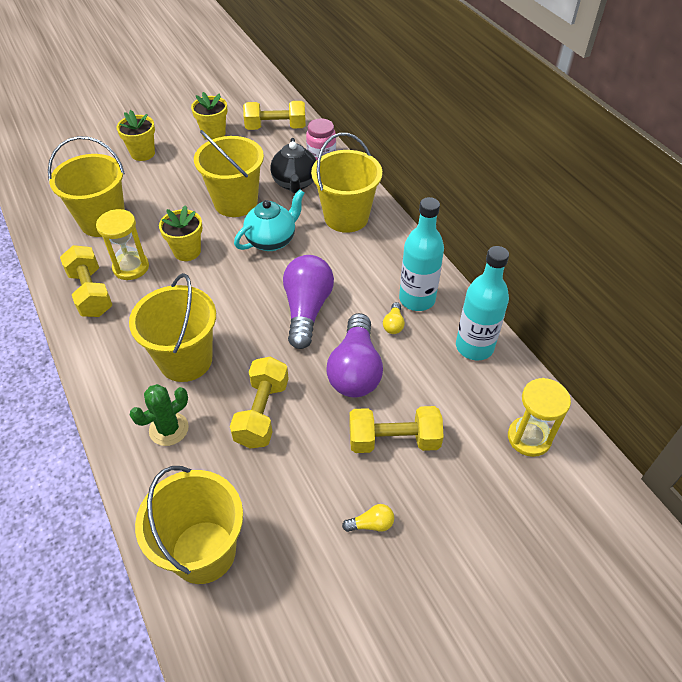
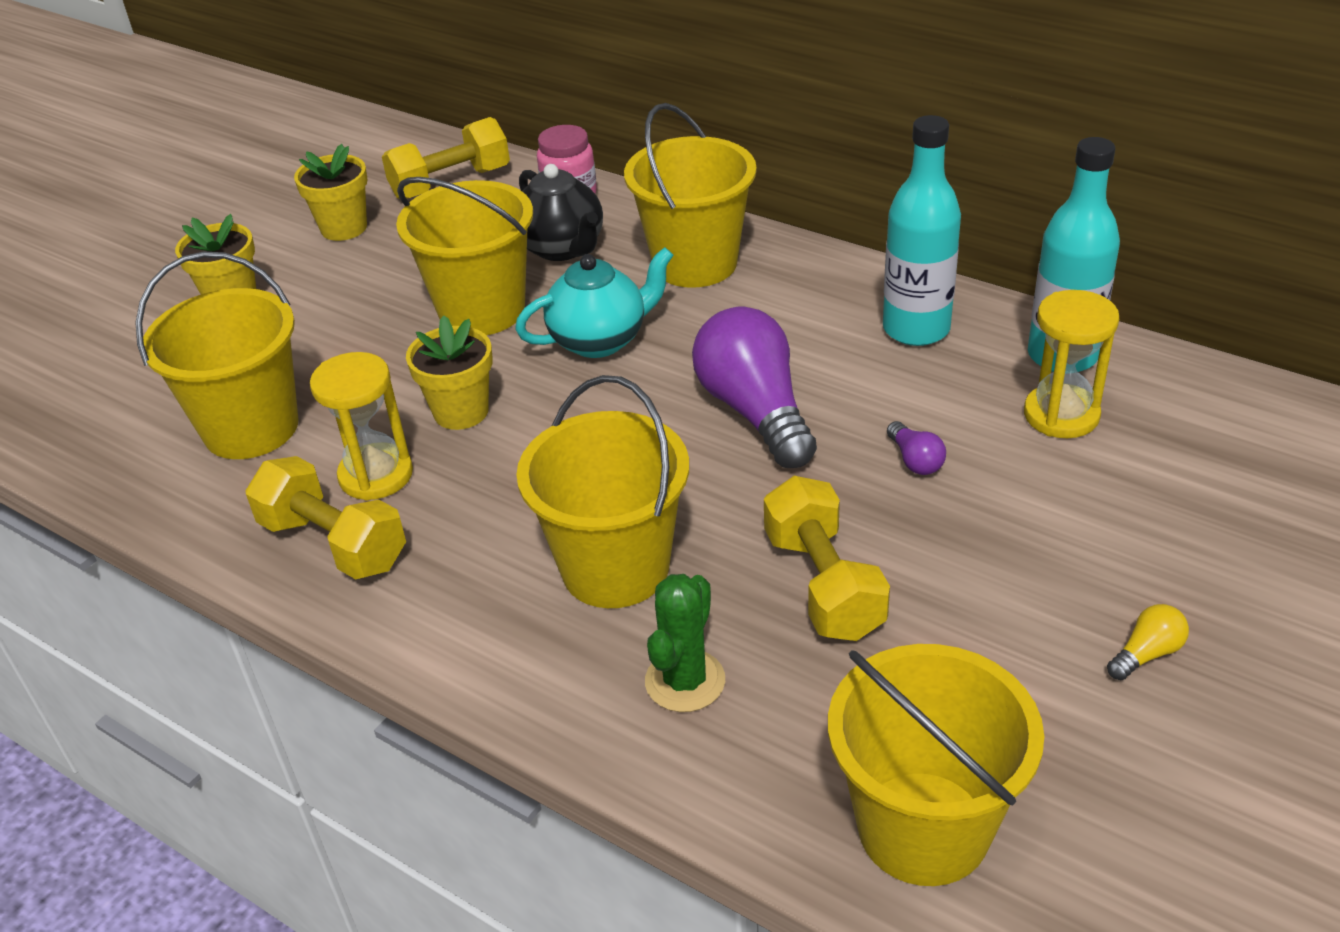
camera: 25 degrees left, 10 degrees down
(272, 240) = (600, 340): turquoise teapot -> turquoise teapot turned 45 degrees clockwise
(355, 370) = (915, 460): purple light bulb -> purple light bulb, size x0.42
(393, 324) = (913, 376): yellow light bulb -> none
(394, 440) = (1067, 527): yellow dumbbell -> none
(529, 438) = (1252, 436): yellow hourglass -> yellow hourglass (1061, 415)

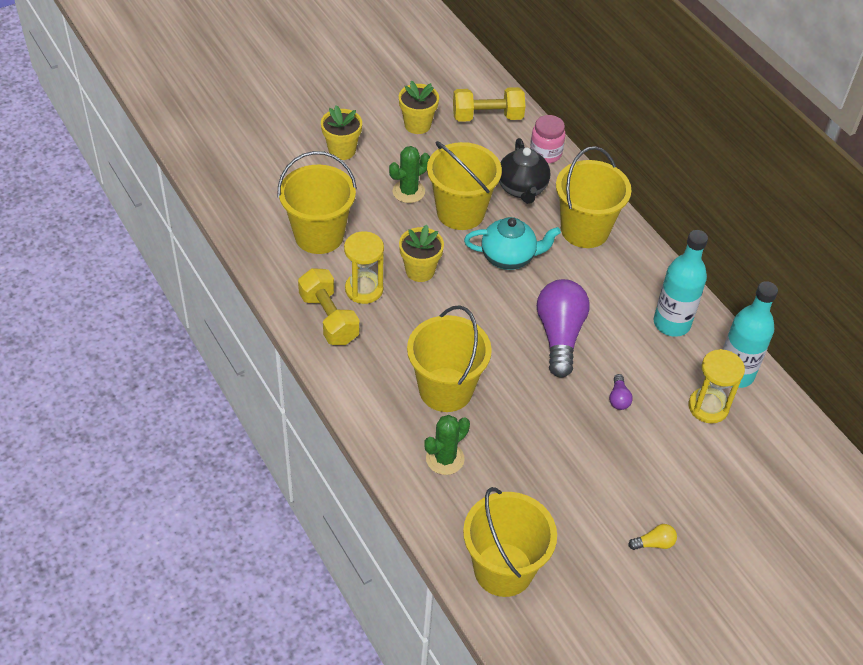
camera: 20 degrees right, 10 degrees up
(378, 314) = (408, 191): none -> green cactus
(823, 584) = (533, 442): yellow dumbbell -> none

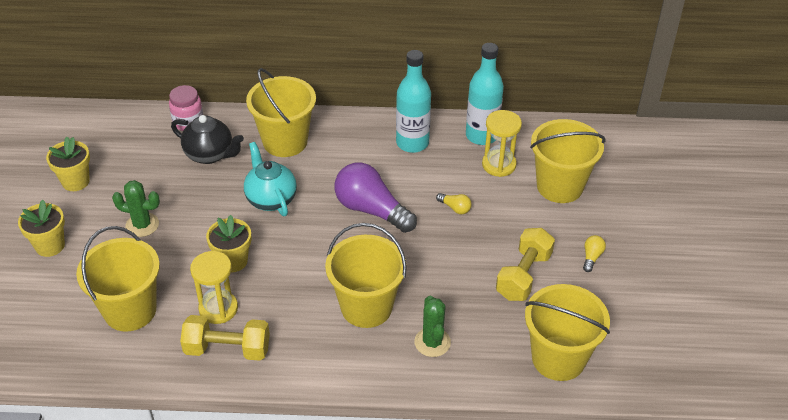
camera: 55 degrees left, 5 degrees down
(408, 191) = (142, 225): green cactus -> green cactus turned 75 degrees counterclockwise
(460, 212) = (197, 204): yellow bucket -> yellow bucket (559, 186)
(487, 117) = (114, 135): yellow dumbbell -> yellow dumbbell (523, 275)
(509, 258) = (271, 199): turquoise teapot -> turquoise teapot turned 60 degrees counterclockwise
(618, 398) = (455, 208): purple light bulb -> yellow light bulb

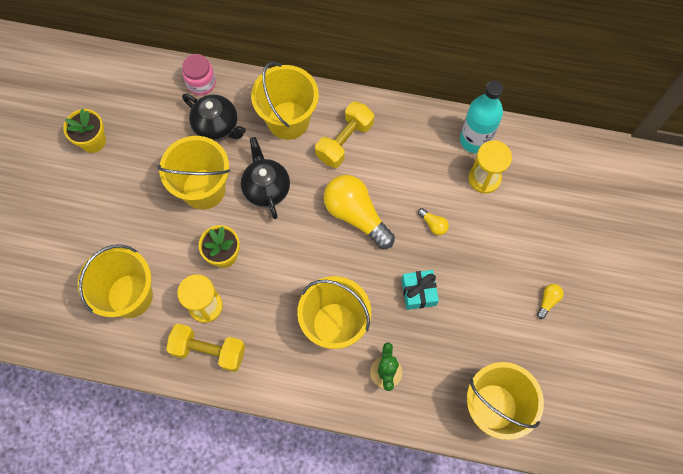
camera: 10 degrees right, 25 degrees up
(50, 246) = (66, 213): yellow flower pot -> none
(142, 225) = (148, 201): green cactus -> none
(271, 199) = (266, 188): turquoise teapot -> black teapot
(371, 210) = (356, 215): purple light bulb -> yellow light bulb
(412, 143) = (407, 139): turquoise bottle -> none
(452, 267) = (418, 292): none -> turquoise gift
(523, 275) = (481, 312): yellow dumbbell -> yellow dumbbell (344, 141)
(559, 186) = (536, 213): yellow bucket -> yellow bucket (203, 189)

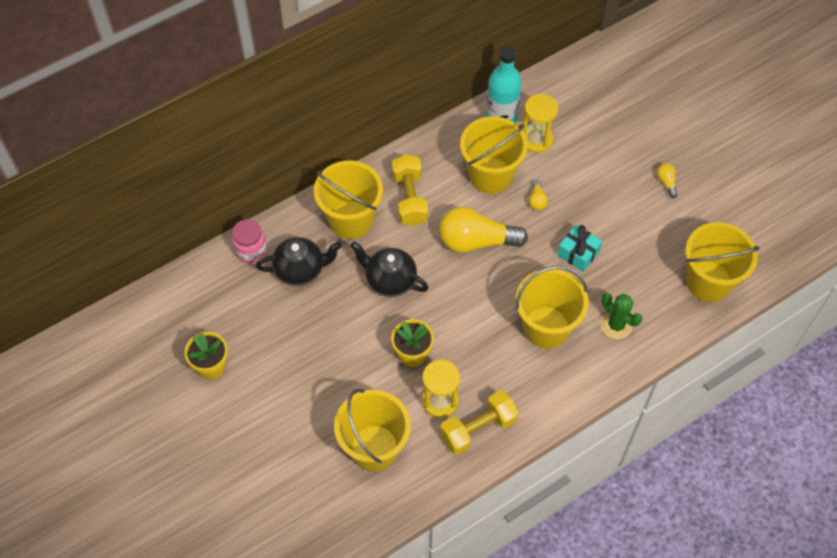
camera: 45 degrees left, 10 degrees down
(203, 189) = (342, 323): yellow bucket -> yellow bucket (491, 175)
(433, 224) = (537, 200): yellow light bulb -> yellow light bulb turned 90 degrees clockwise

